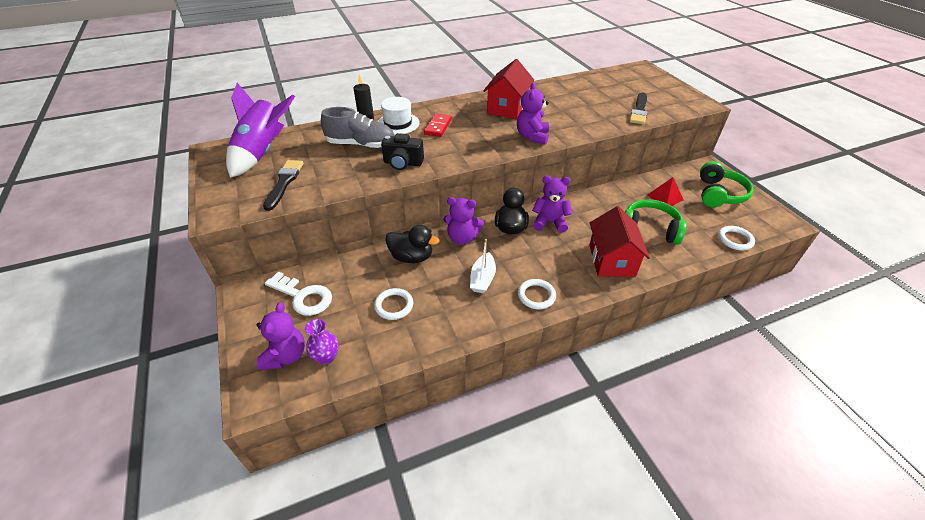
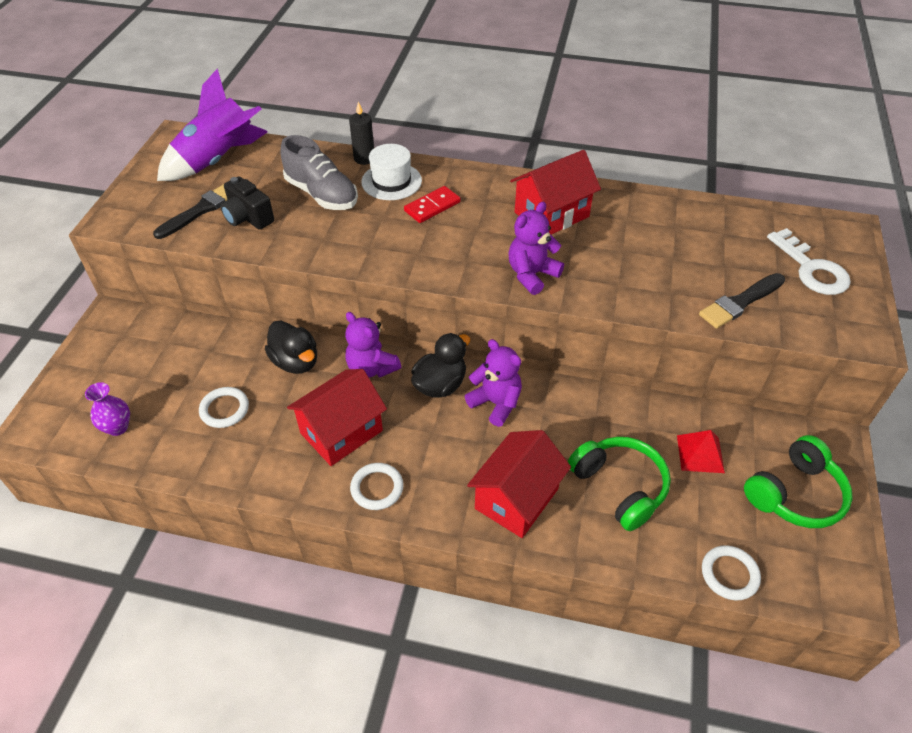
camera: 35 degrees right, 5 degrees up
(286, 356) = (88, 404): purple teddy bear -> none
(303, 296) = (156, 349): white key -> white key (811, 269)
(403, 163) = (339, 241): black camera -> black camera (248, 217)
(482, 279) = (341, 432): white boat -> red house

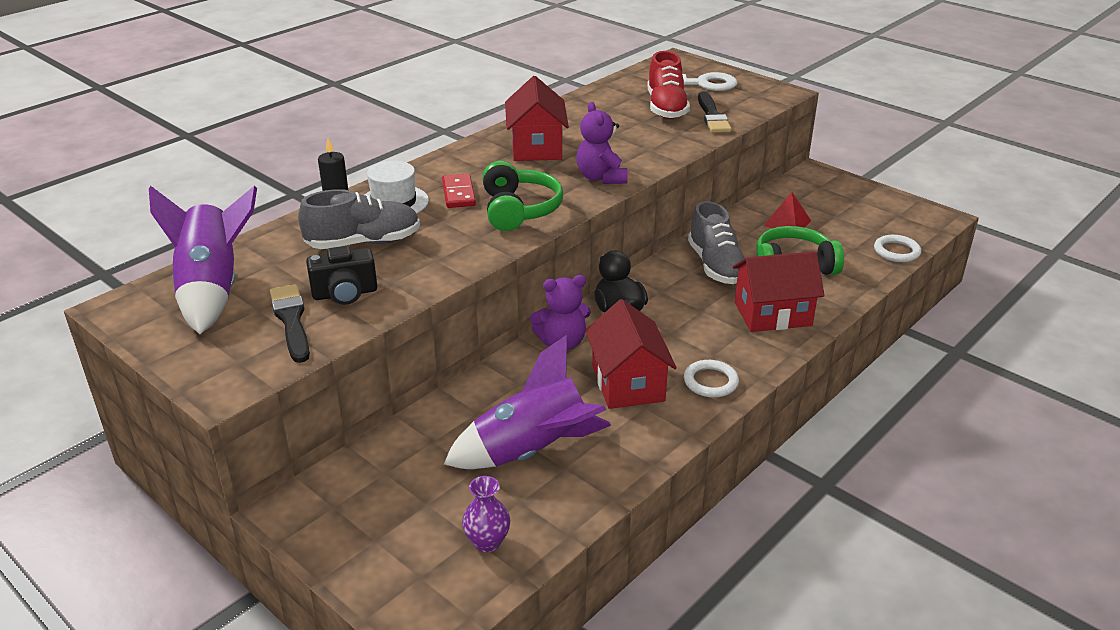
camera: 60 degrees left, 15 degrees down
(224, 409) = (532, 452): white ring -> purple rocket
(296, 362) = (509, 386): black duck -> none
(496, 403) = (665, 290): purple teddy bear -> none
(516, 498) = (772, 314): red house -> red house turned 75 degrees counterclockwise
(567, 424) = (716, 266): none -> grey shoe
(721, 263) = (666, 108): none -> red shoe
(795, 494) = (847, 203): green headphones -> green headphones (519, 210)

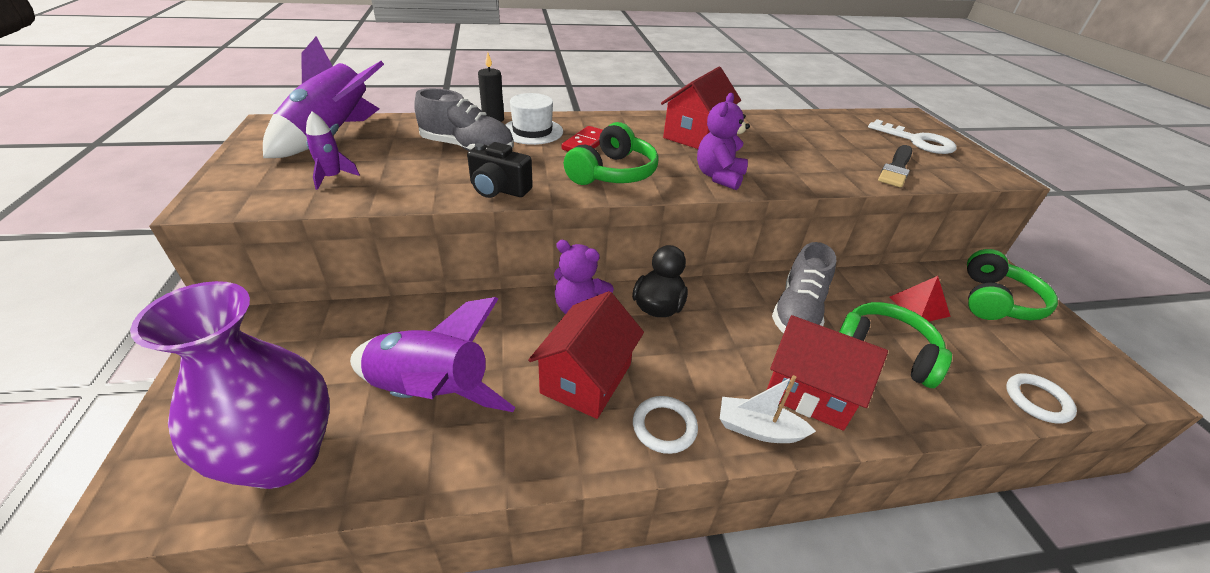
camera: 35 degrees right, 5 degrees up
(291, 320) = (332, 177): black brush -> purple rocket
(345, 294) = (395, 176): black camera -> black camera (498, 189)
(487, 542) = (283, 457): purple vase -> purple vase, size x2.35
(666, 108) = (855, 147): red shoe -> none
(765, 352) = (758, 429): none -> white boat
(829, 195) = (996, 301): none -> green headphones

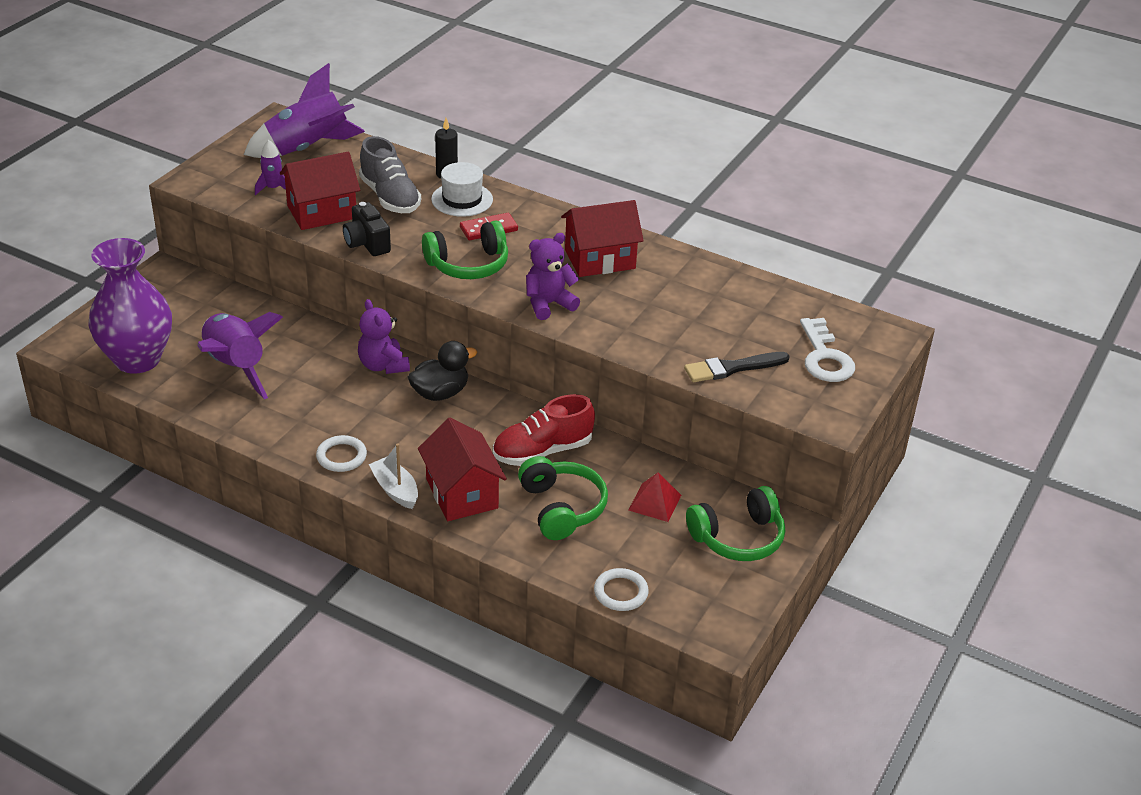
camera: 40 degrees right, 0 degrees up
(586, 378) = (331, 408): red house -> red house (322, 212)
(798, 311) = (542, 451): grey shoe -> red shoe

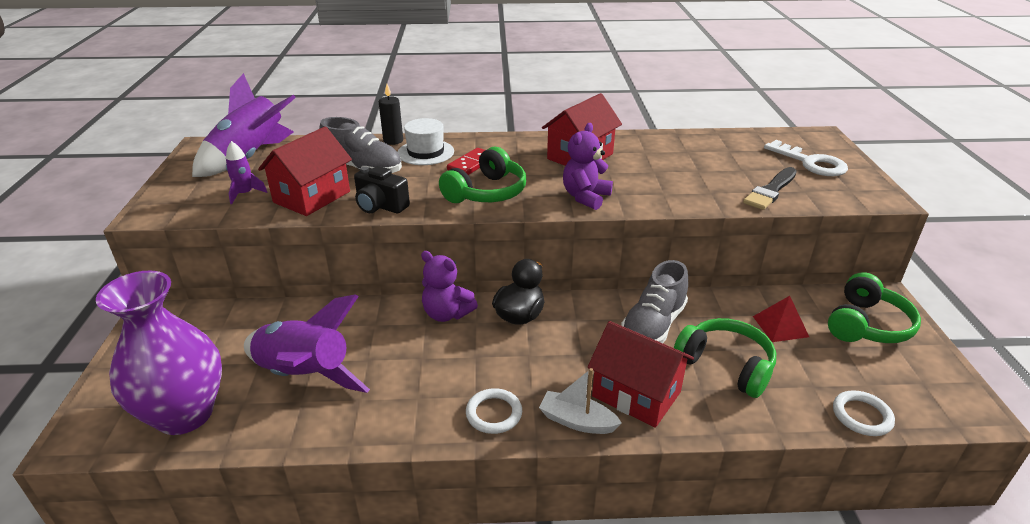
camera: 30 degrees left, 5 degrees down
(542, 451) = (653, 325): red shoe -> grey shoe

